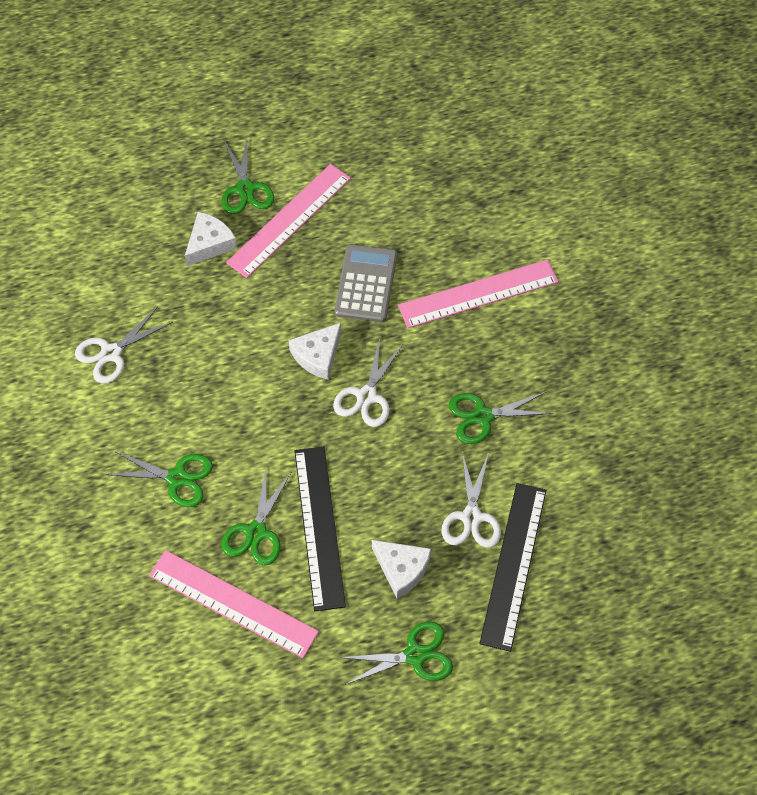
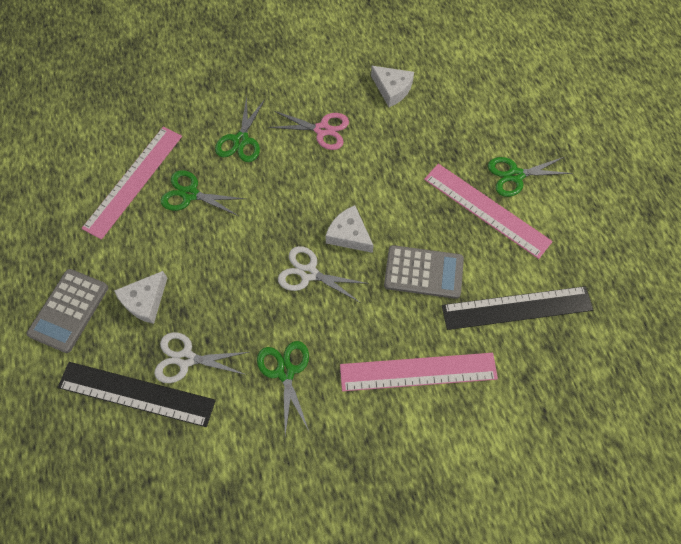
camera: 90 degrees right, 5 degrees up
(111, 353) = (350, 92): white scissors -> none
(168, 384) = (322, 130): none -> pink scissors
(209, 243) = (456, 151): white cheese -> white cheese (392, 89)
(319, 527) = (190, 238): black ruler -> black ruler (517, 308)
(415, 655) = (69, 310): green scissors -> grey calculator
(478, 294) = (418, 372): pink ruler -> pink ruler turned 75 degrees counterclockwise

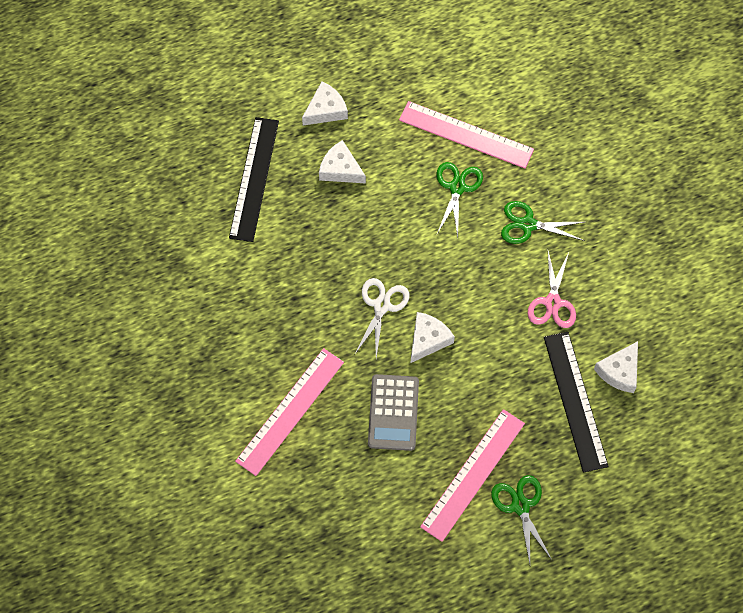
camera: 85 degrees right, 0 degrees up
(69, 310) = (325, 110): grey calculator -> white cheese
(186, 359) = (288, 212): white scissors -> none
(285, 371) = (282, 296): green scissors -> none
(418, 372) = (290, 411): pink ruler -> pink ruler turned 45 degrees clockwise
(517, 308) = (363, 503): black ruler -> black ruler (575, 401)

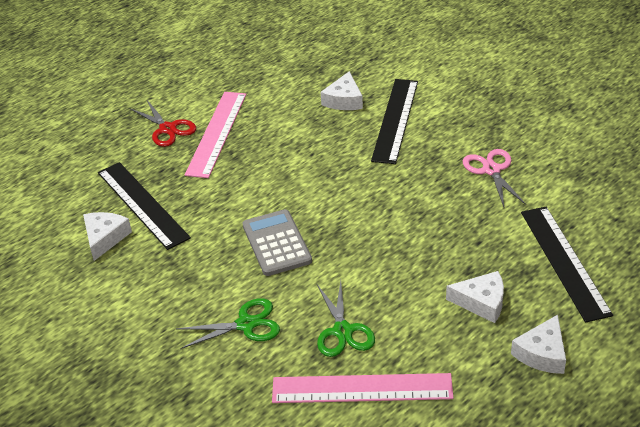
camera: 160 degrees right, 25 degrees down
(290, 411) = (395, 120): pink ruler -> black ruler
(381, 306) = (362, 209): white scissors -> none
(393, 412) = (306, 146): grey calculator -> grey calculator (277, 243)
(428, 339) = (303, 200): white cheese -> white cheese (344, 100)
(520, 506) = (167, 129): green scissors -> red scissors
(552, 302) = (191, 267): pink scissors -> pink scissors (491, 170)

